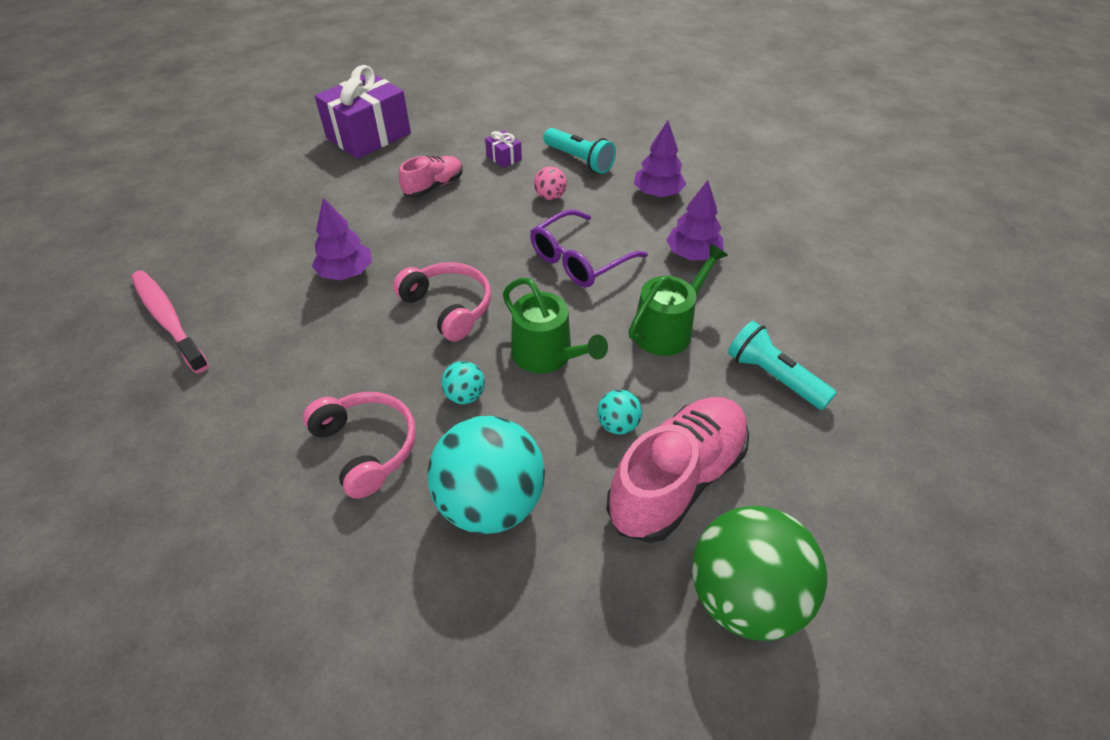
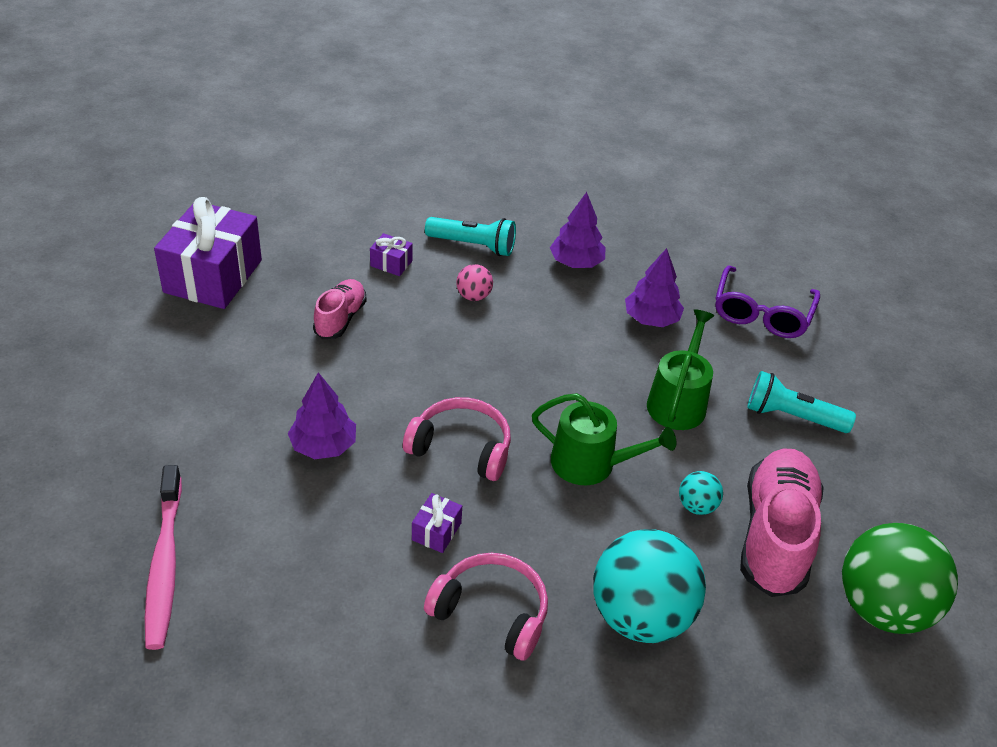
camera: 30 degrees left, 5 degrees down
(168, 320) = (164, 564): pink toothbrush -> pink toothbrush turned 120 degrees counterclockwise
(376, 365) = (436, 531): none -> purple gift
(465, 395) = (545, 529): turquoise ball -> none
(579, 260) = (551, 357): purple glasses -> purple glasses (761, 314)

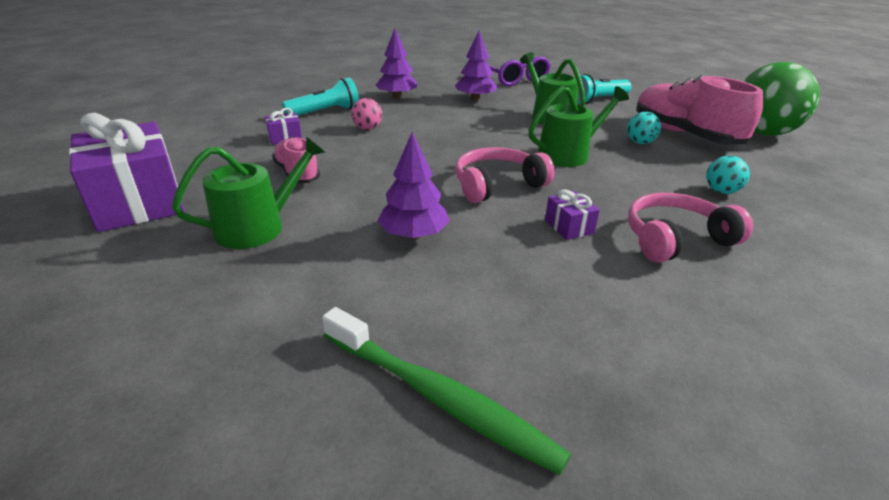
camera: 45 degrees left, 10 degrees down
(164, 564) = (438, 397): pink toothbrush -> green toothbrush
(246, 358) = (258, 227): none -> green watering can
(640, 616) = (721, 191): turquoise ball -> turquoise ball, size x0.44

